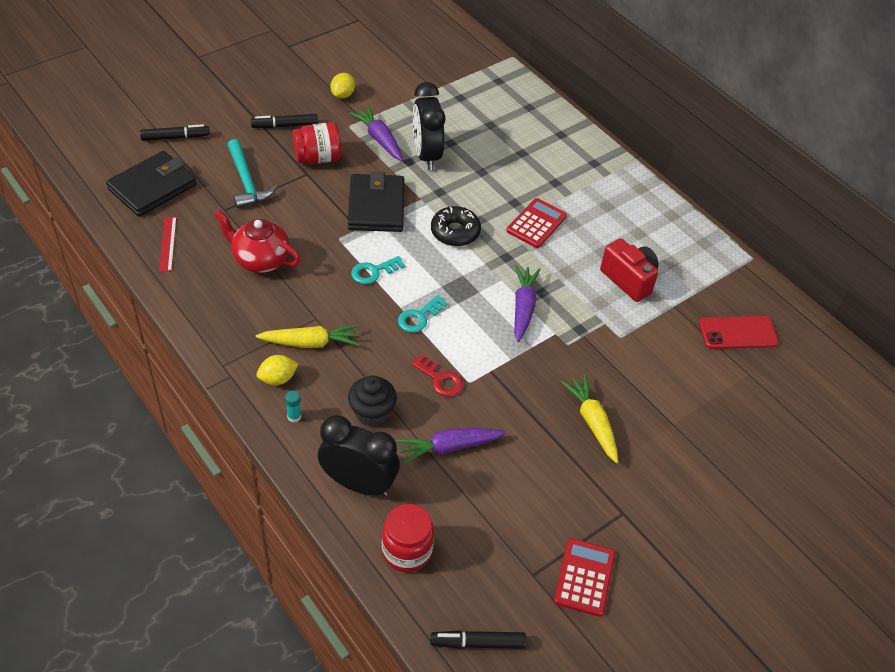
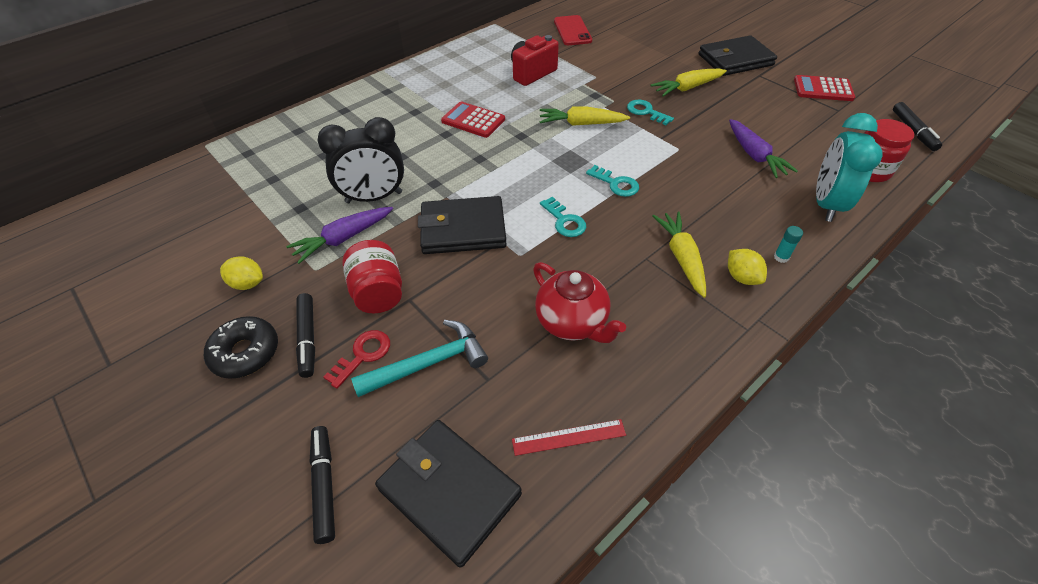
camera: 90 degrees left, 0 degrees up
(260, 260) = (572, 322): red teapot -> red teapot turned 60 degrees counterclockwise
(358, 483) = (826, 204): black clock -> turquoise clock
(372, 413) = (745, 203): black cupcake -> none
(440, 379) = (685, 165): red key -> red key (363, 355)
(455, 232) = (493, 169): black donut -> black donut (245, 353)
(523, 307) = (581, 124): purple carrot -> yellow carrot
(542, 369) = (646, 112): none -> turquoise key
(663, 497) = (735, 60): none -> black wallet

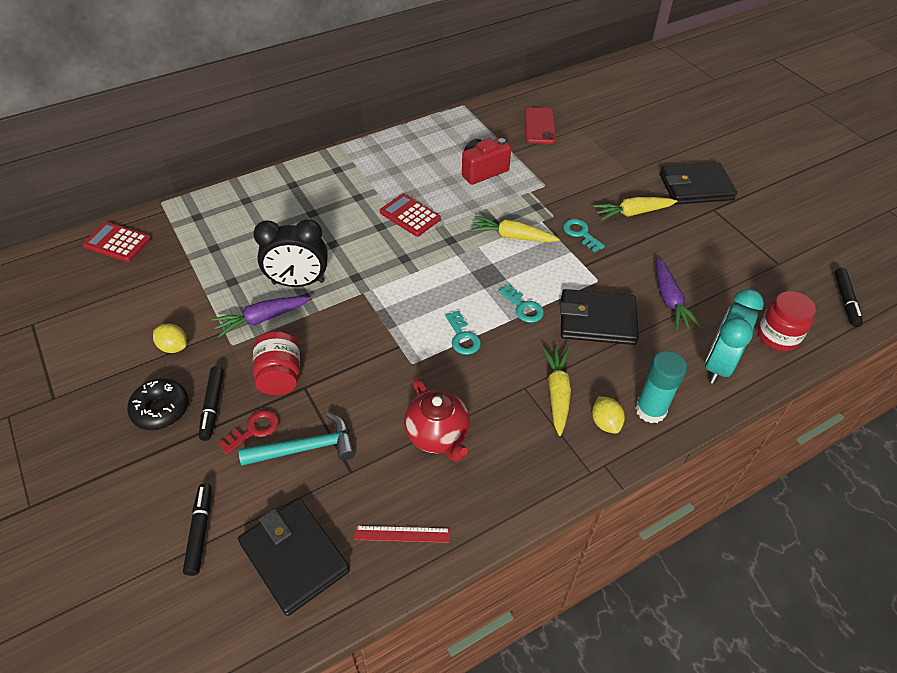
camera: 10 degrees right, 0 degrees up
(463, 229) = (369, 328): black wallet -> black wallet (597, 320)
(781, 257) = (650, 410): turquoise glue stick -> turquoise glue stick, size x2.23
(823, 89) = (773, 237): red calculator -> red calculator (117, 242)

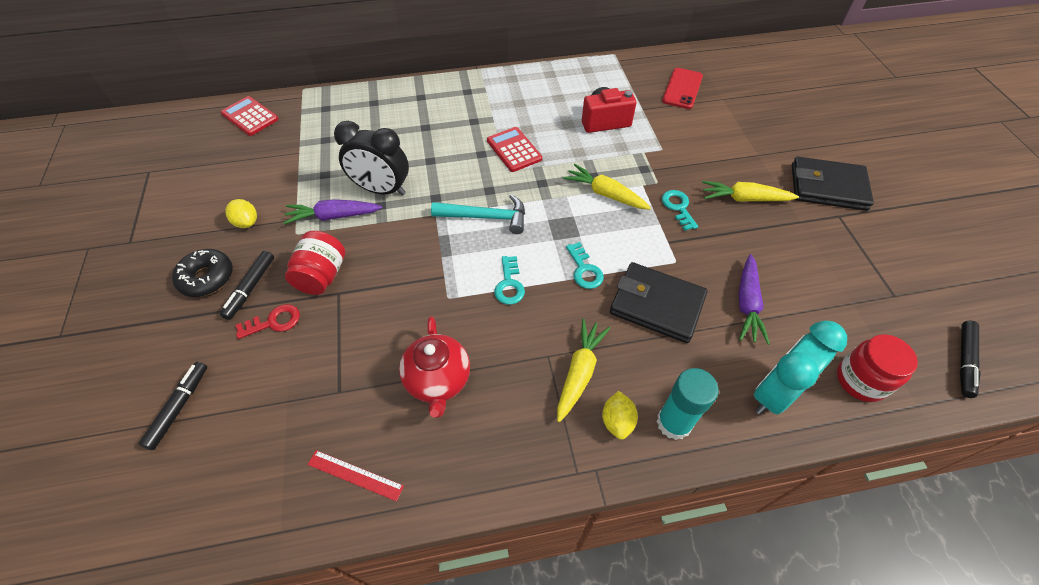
camera: 20 degrees right, 5 degrees up
(294, 557) = (246, 463): black wallet -> none
(306, 448) = (310, 354): turquoise hammer -> turquoise hammer (486, 217)

